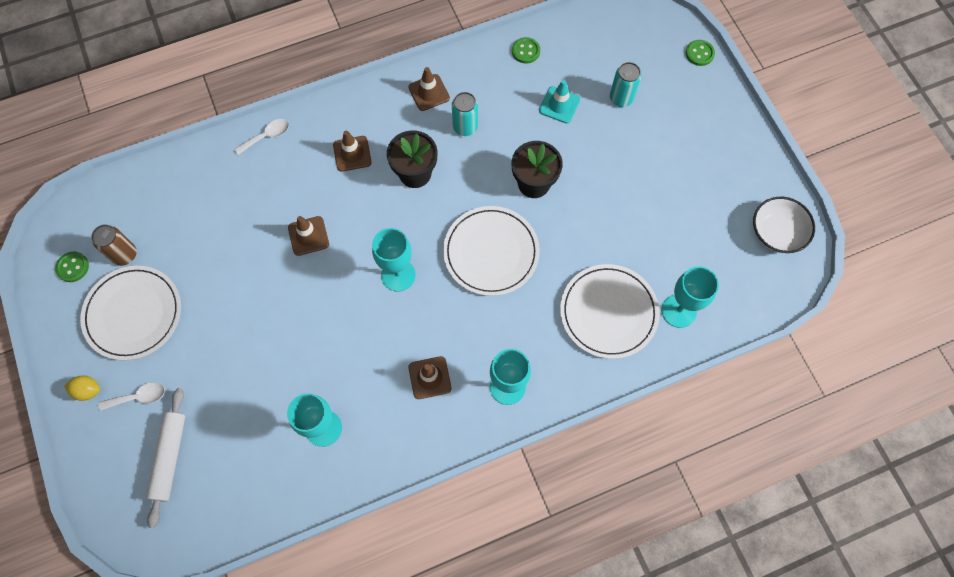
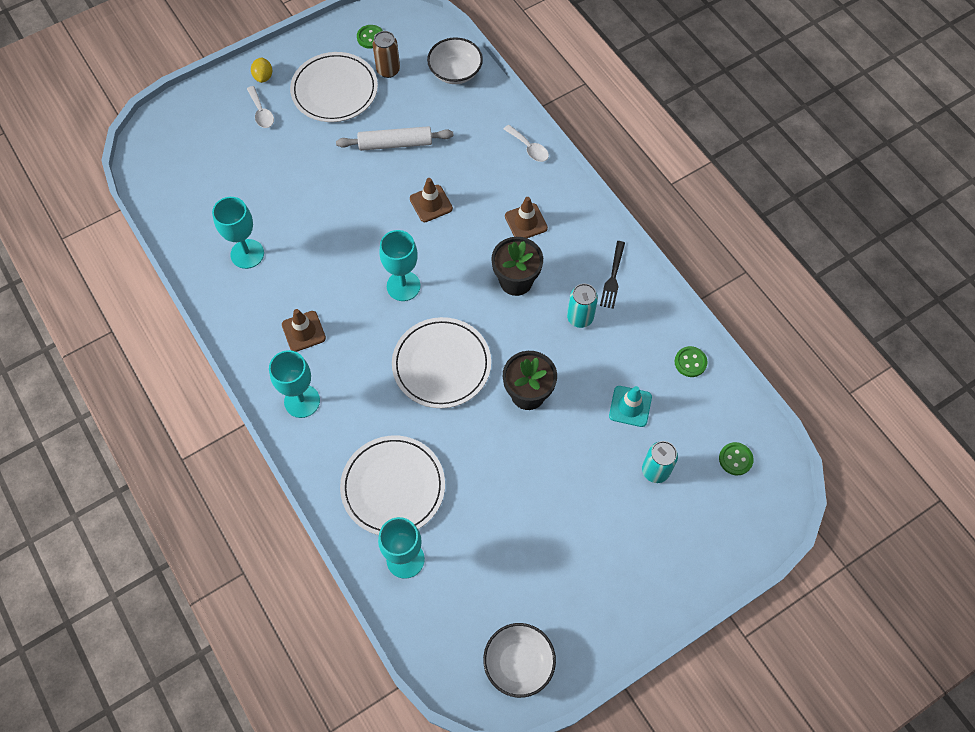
camera: 80 degrees right, 5 degrees down
(150, 188) = (455, 72): none -> white bowl
(169, 457) = (212, 147): white rolling pin -> white rolling pin (395, 144)
(429, 92) = (613, 277): brown traffic cone -> black fork
(699, 53) = (741, 554): green button -> green button (735, 459)

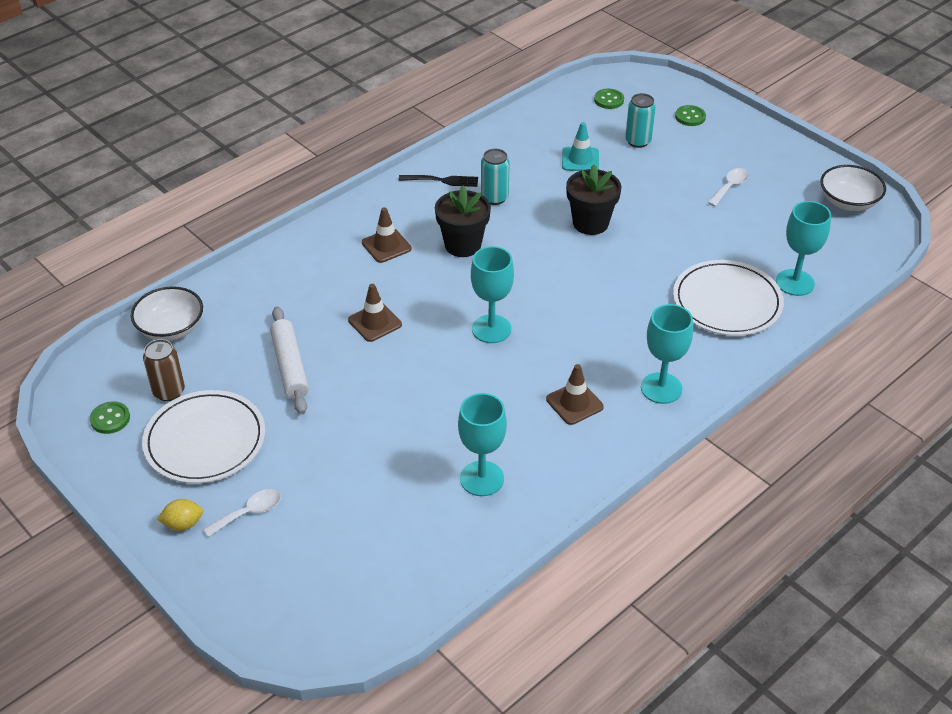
camera: 100 degrees left, 20 degrees down
(441, 364) = (579, 286): white plate -> none
(529, 148) = (284, 254): white spoon -> white spoon (730, 187)
(690, 362) = (522, 128): green button -> green button (690, 117)

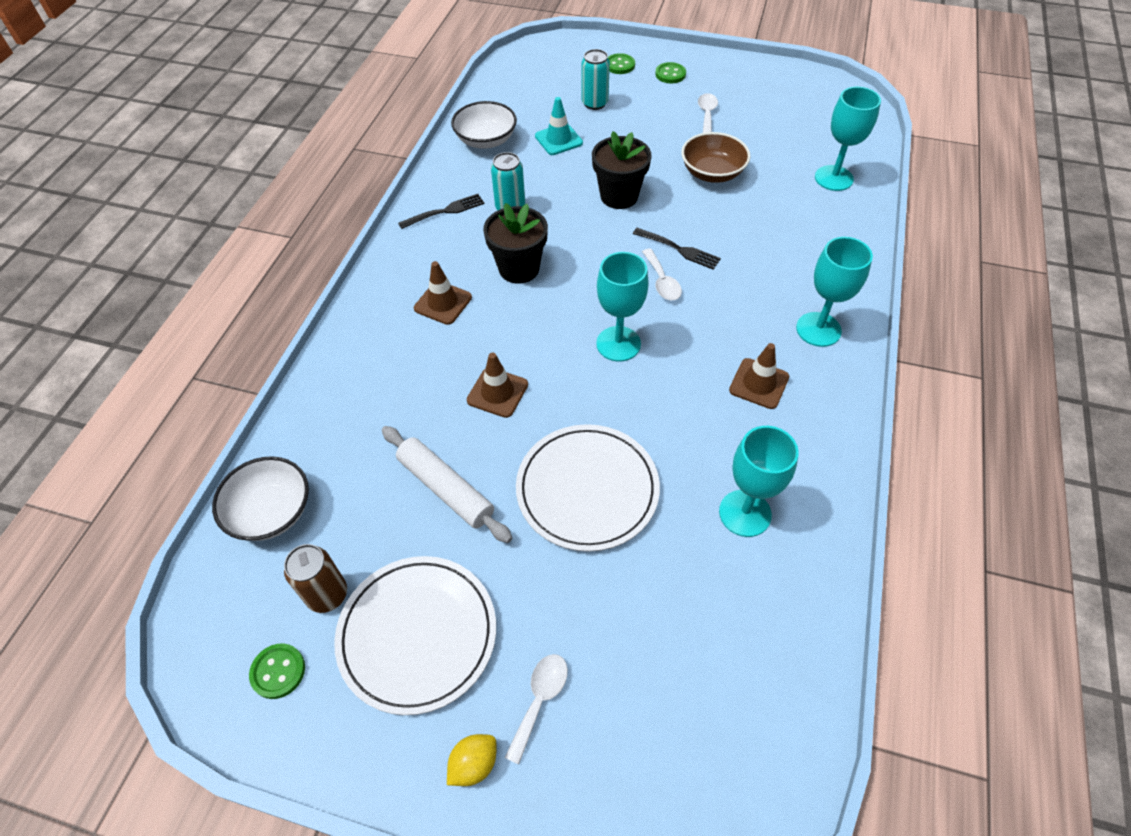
camera: 30 degrees left, 10 degrees up
(566, 300) = (662, 282): none -> white spoon
(602, 282) = (678, 249): none -> black fork
(609, 100) = (537, 75): green button -> green button (670, 74)
(688, 236) = (712, 173): none -> brown bowl
(727, 302) = (797, 220): white plate -> white plate (587, 489)
(848, 202) = (809, 91): white bowl -> white bowl (486, 140)

